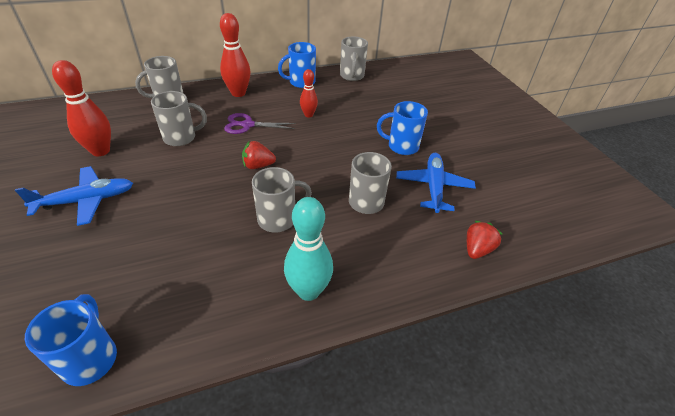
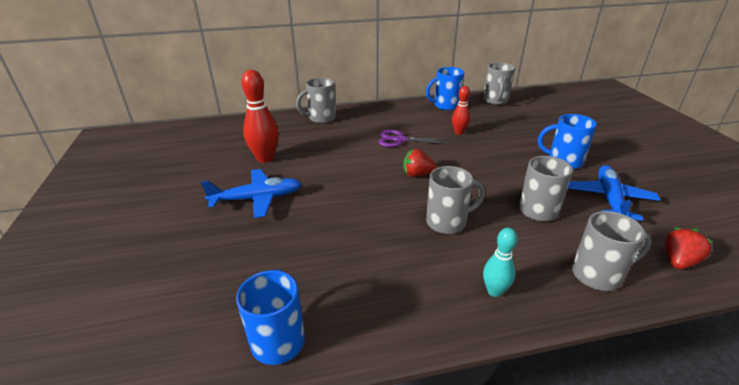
camera: 10 degrees right, 10 degrees down
(181, 138) = (338, 149): grey mug -> grey mug (598, 275)
(238, 93) = (386, 114): red bowling pin -> none
(308, 291) = (494, 291): turquoise bowling pin -> turquoise bowling pin, size x0.59

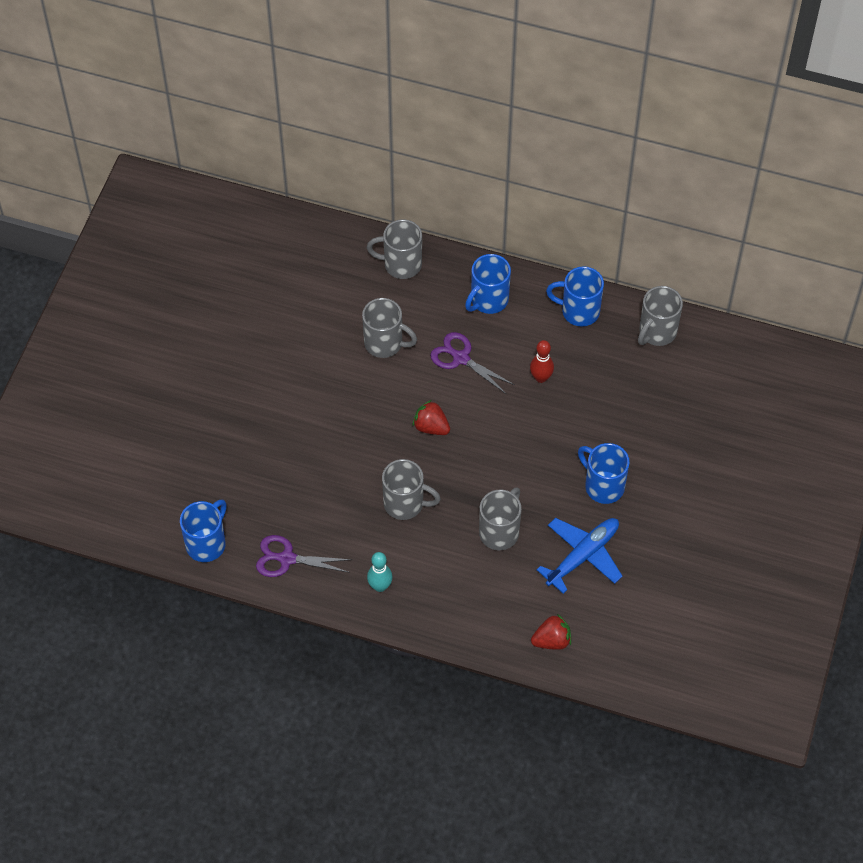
camera: 30 degrees right, 25 degrees up
(257, 199) = (257, 385): blue plane -> none
(265, 158) = (295, 320): red bowling pin -> none
(381, 311) = (287, 558): none -> purple scissors
(390, 116) = (488, 300): none -> blue mug
(598, 275) = (472, 616): grey mug -> grey mug (385, 343)

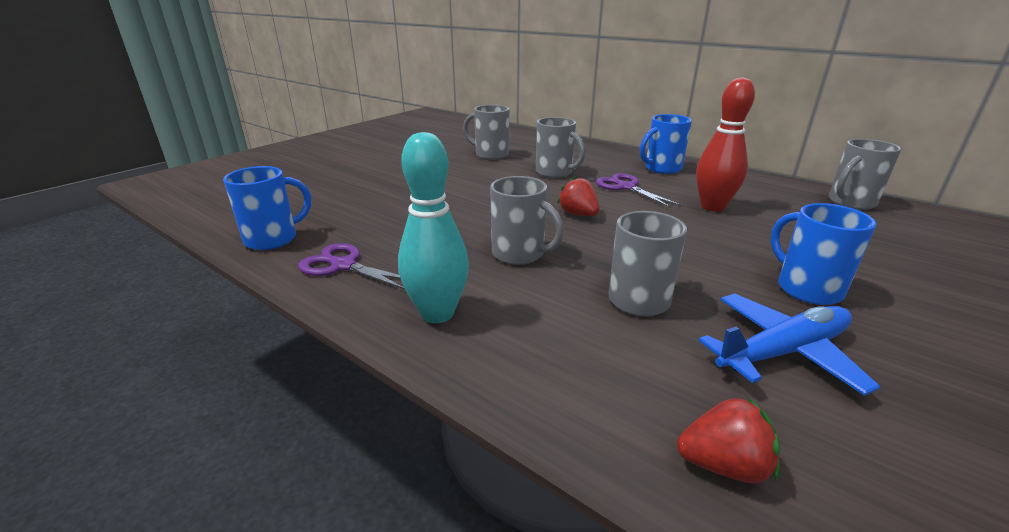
camera: 20 degrees right, 30 degrees down
(380, 586) = (437, 313): turquoise bowling pin -> turquoise bowling pin, size x1.69
(401, 264) = (588, 149): grey mug -> grey mug (490, 155)
(541, 377) = (712, 207): red bowling pin -> red bowling pin, size x1.69
(578, 311) = (755, 183): blue mug -> none

